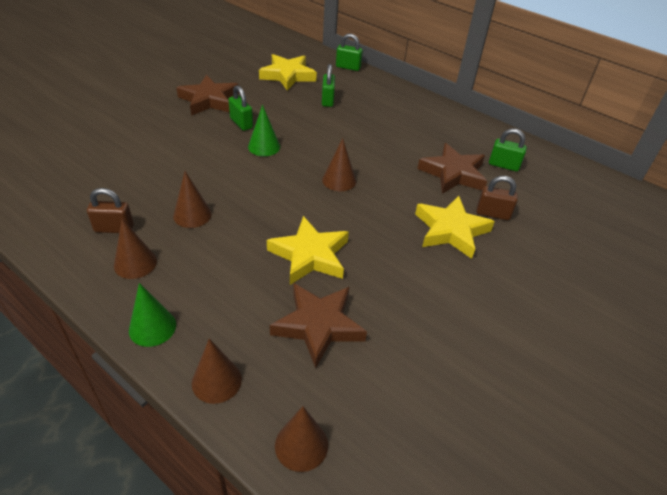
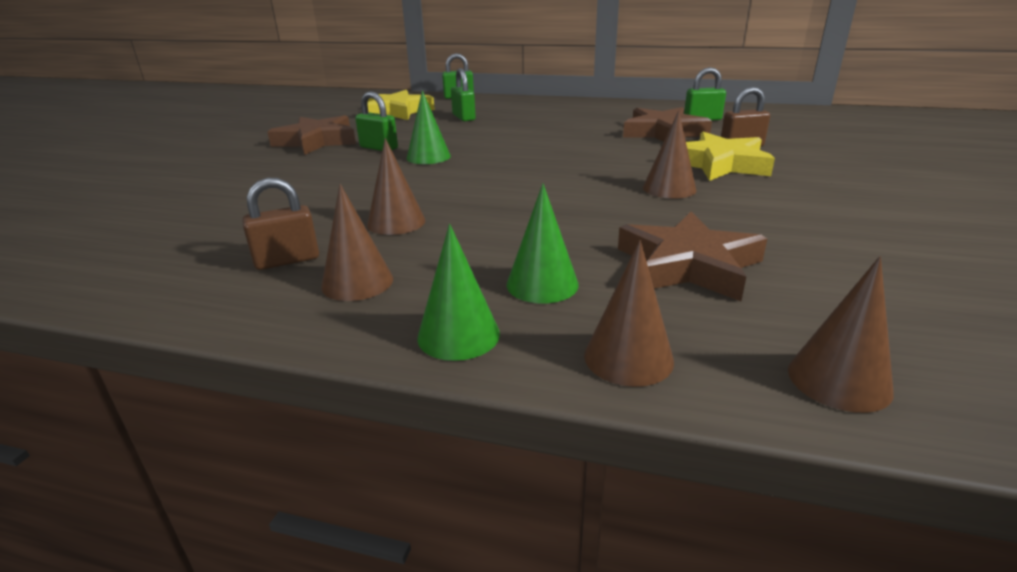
camera: 20 degrees left, 15 degrees down
(224, 306) = (542, 284): none -> green cone
(310, 255) = (594, 216): yellow star -> none
(339, 180) = (550, 160): brown cone -> brown cone (669, 188)

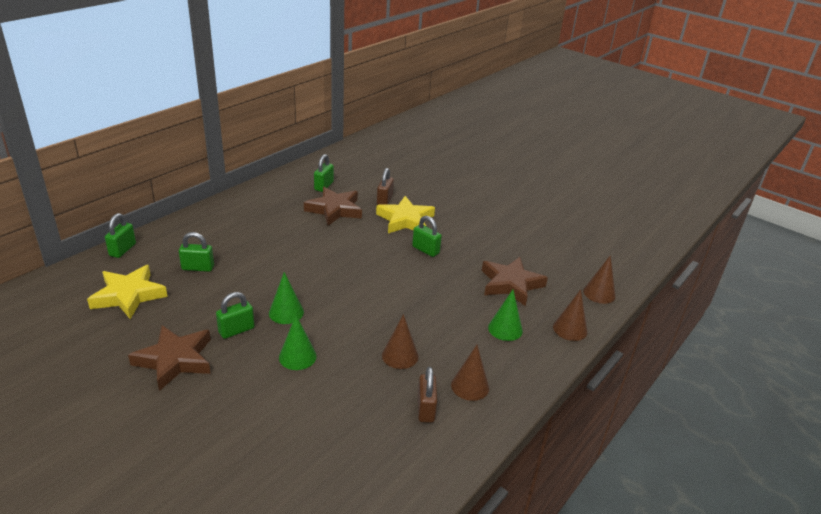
camera: 70 degrees left, 5 degrees up
(458, 335) = (535, 366): green cone -> green cone (297, 356)
(669, 188) = (425, 250): brown cone -> green padlock

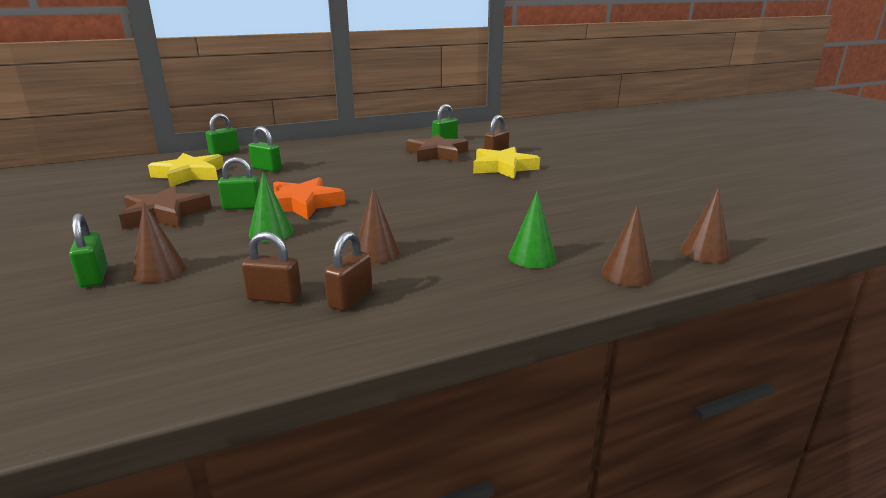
camera: 30 degrees right, 10 degrees down
(286, 312) = (302, 204): green cone -> orange star
(374, 426) = (274, 298): none -> brown padlock
(425, 250) = (501, 188): green padlock -> green padlock (94, 277)
(470, 386) = (429, 293): brown cone -> brown cone (159, 271)
(511, 284) = (580, 225): brown star -> none

